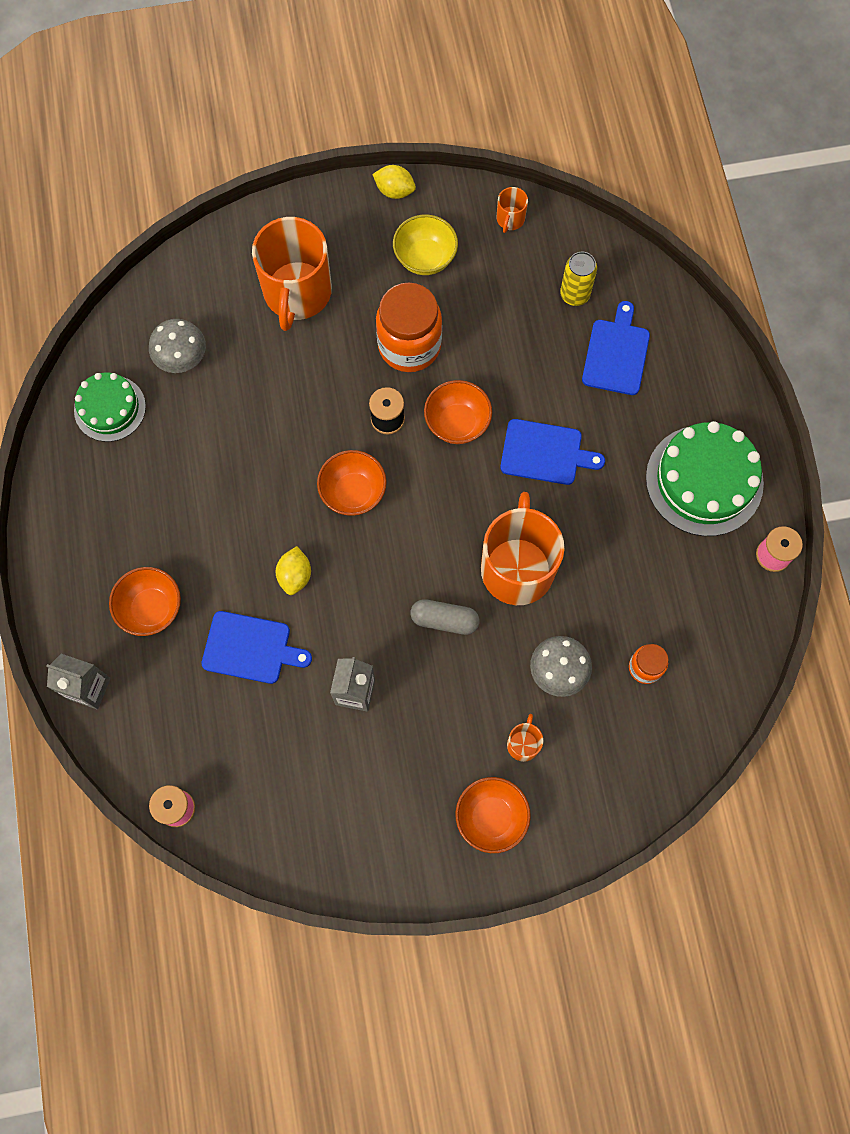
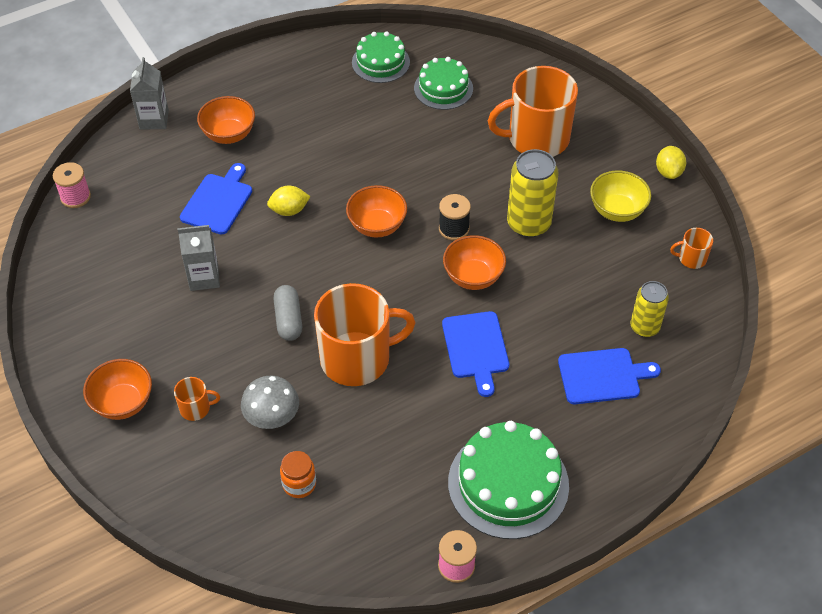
camera: 70 degrees right, 20 degrees down
(181, 357) = (443, 88): grey mushroom -> green cake
(250, 648) = (218, 201): blue cutting board -> blue cutting board turned 150 degrees counterclockwise
(409, 346) = (528, 224): orange jar -> yellow can

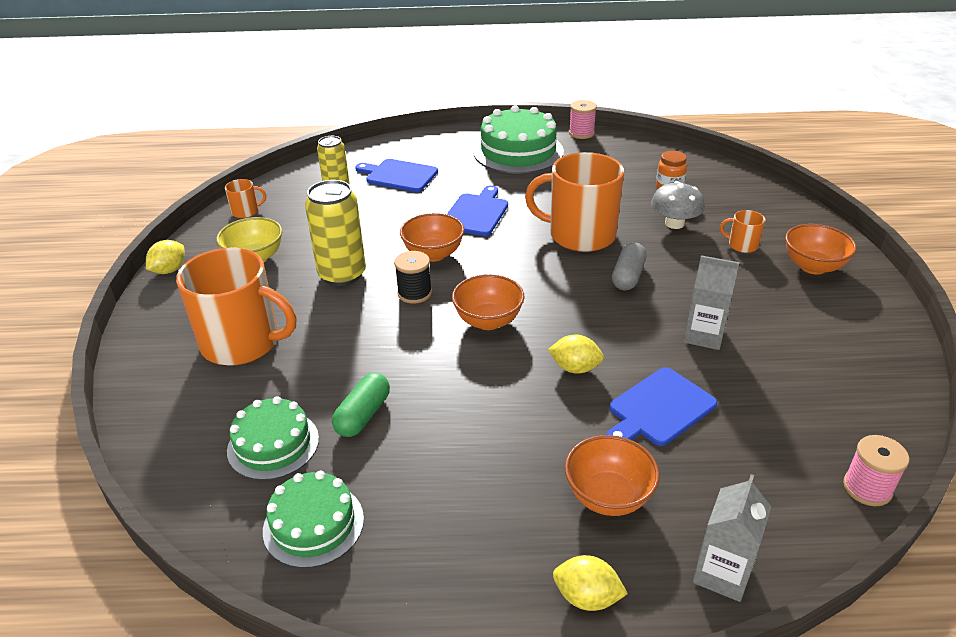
camera: 150 degrees left, 15 degrees down
(219, 85) = (587, 597): none -> yellow lemon
(406, 124) = (363, 415): none -> green capsule
(691, 258) = (246, 211): orange mug -> orange mug turned 45 degrees counterclockwise

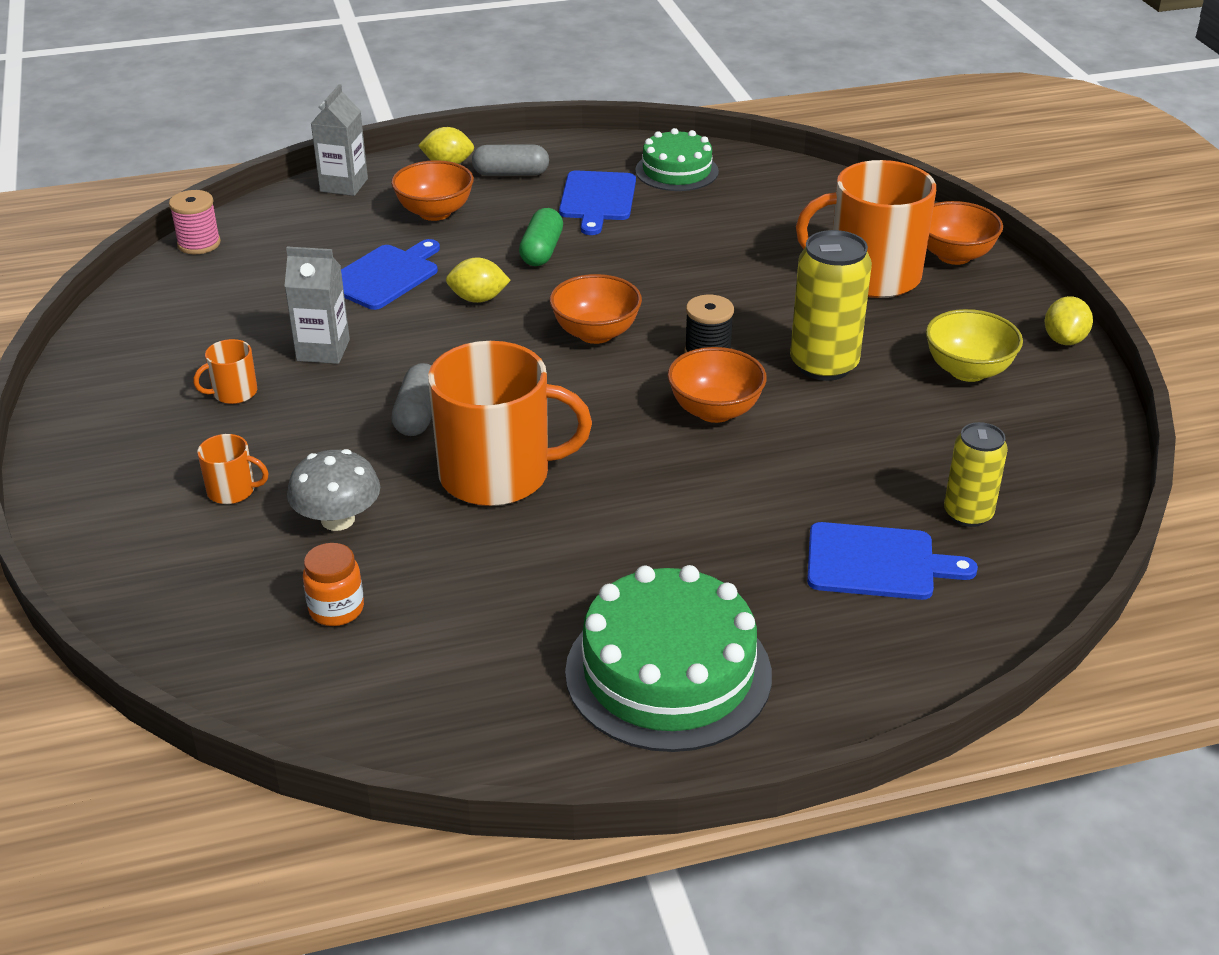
camera: 165 degrees right, 0 degrees up
(246, 211) = (1071, 444): orange mug -> orange mug (233, 393)
(273, 444) = (754, 207): green cake -> none
(363, 415) = (686, 235): green capsule -> green capsule (542, 251)
(476, 213) = (685, 494): blue cutting board -> blue cutting board (597, 199)
(509, 558) = (511, 174): none -> grey capsule
(581, 133) = (536, 767): pink spool -> none
(813, 266) = (134, 466): orange bowl -> orange bowl (954, 256)

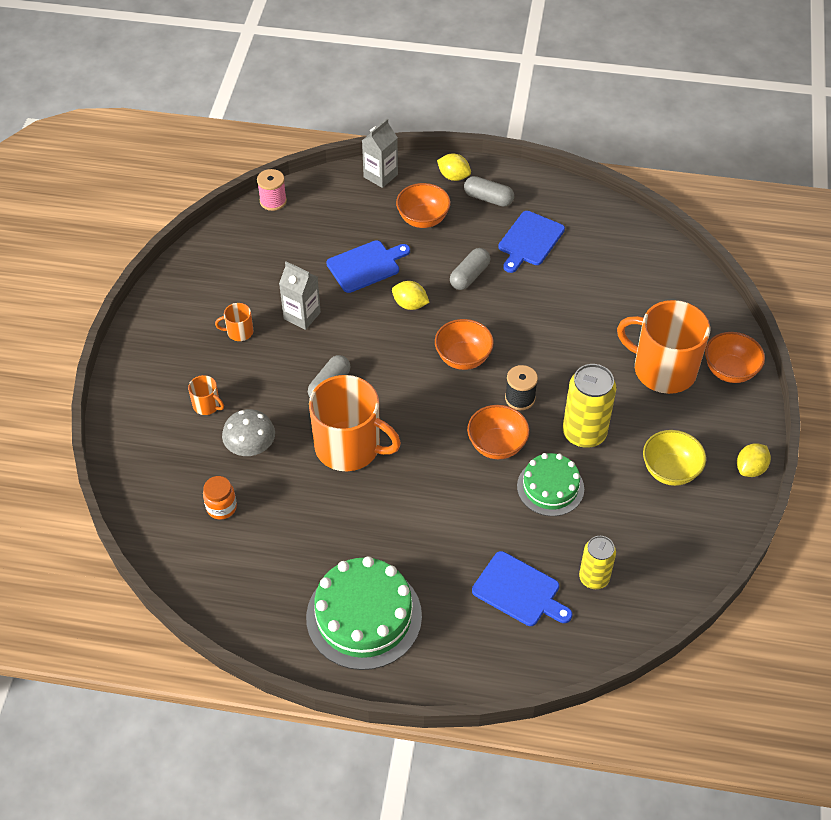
camera: 25 degrees right, 15 degrees up
(542, 251) = (469, 276): green capsule -> grey capsule
(676, 171) = (596, 231): green cake -> green cake (550, 487)

